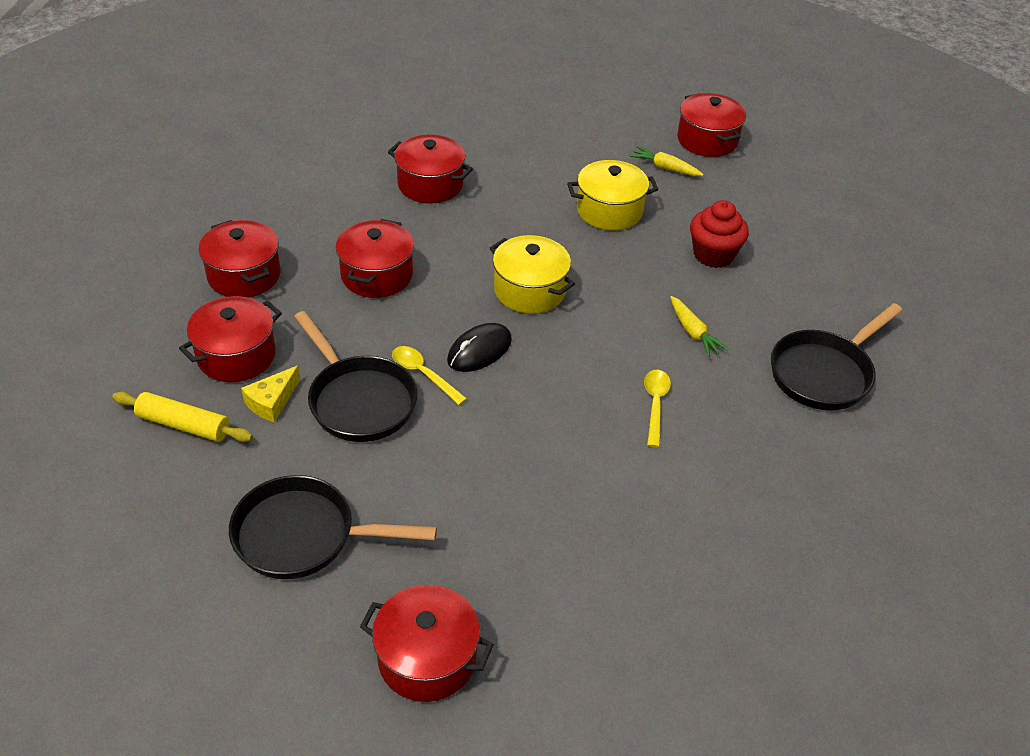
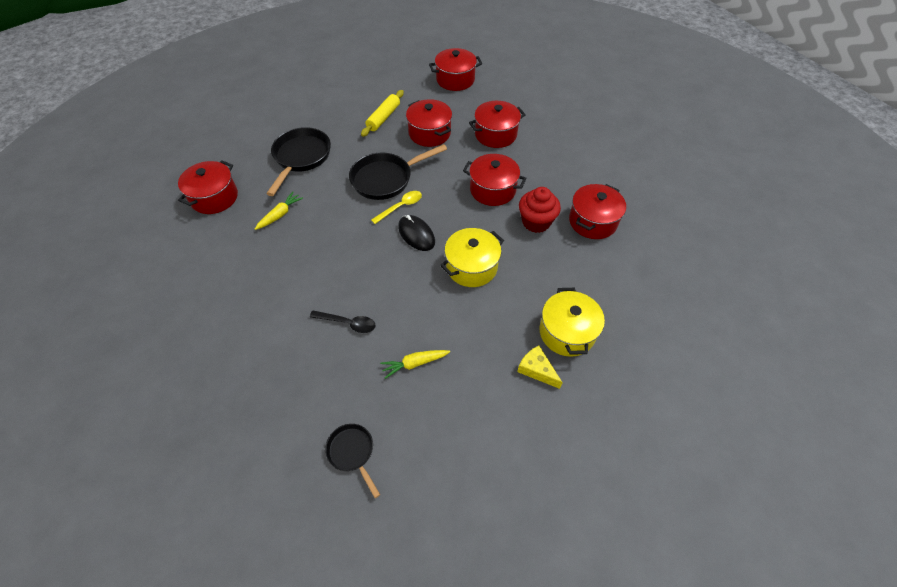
camera: 100 degrees right, 10 degrees up
(272, 402) = (392, 146): yellow cheese -> yellow cheese (536, 370)
(655, 404) = (348, 323): yellow spoon -> black spoon
(665, 168) = (635, 390): yellow carrot -> yellow carrot (280, 214)
(707, 140) = (691, 441): red pot -> red pot (455, 80)
(713, 255) = (507, 402): red cupcake -> red cupcake (536, 222)
(824, 373) = (352, 452): black pan -> black pan, size x0.55

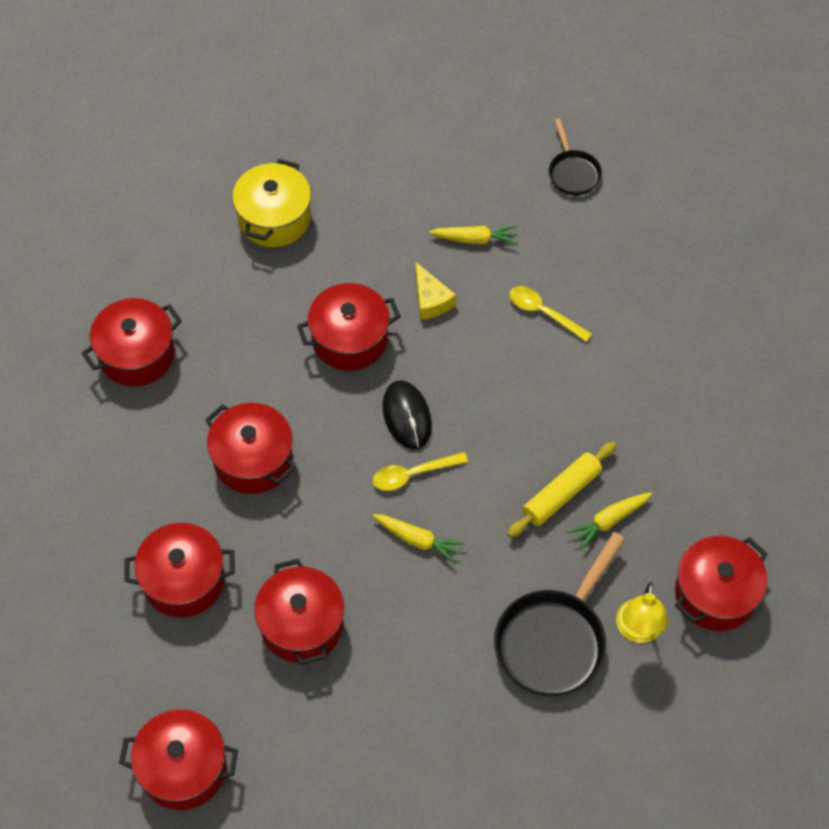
camera: 160 degrees left, 5 degrees up
(257, 172) = (638, 631): none -> yellow lamp
(348, 323) = (543, 313): black spoon -> yellow spoon
(383, 117) = (373, 699): yellow rolling pin -> yellow rolling pin (561, 494)
(385, 179) = (418, 540): black pan -> yellow carrot
(471, 267) = (350, 339): yellow pot -> red pot
(536, 222) = (220, 380): red cupcake -> none
(536, 370) = (335, 190): yellow cheese -> yellow cheese (431, 300)

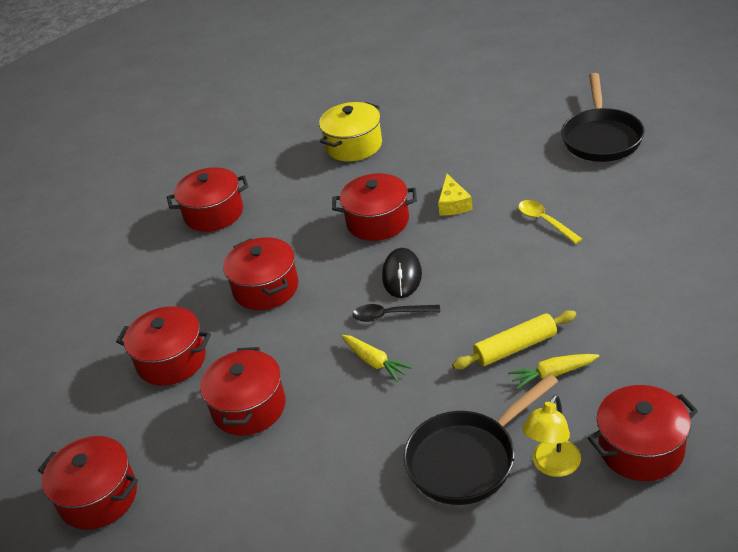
camera: 25 degrees right, 20 degrees down
(413, 474) = (390, 315): yellow spoon -> black spoon
(475, 239) = (504, 170): yellow carrot -> none
(573, 173) = (601, 138): black pan -> black pan, size x1.81

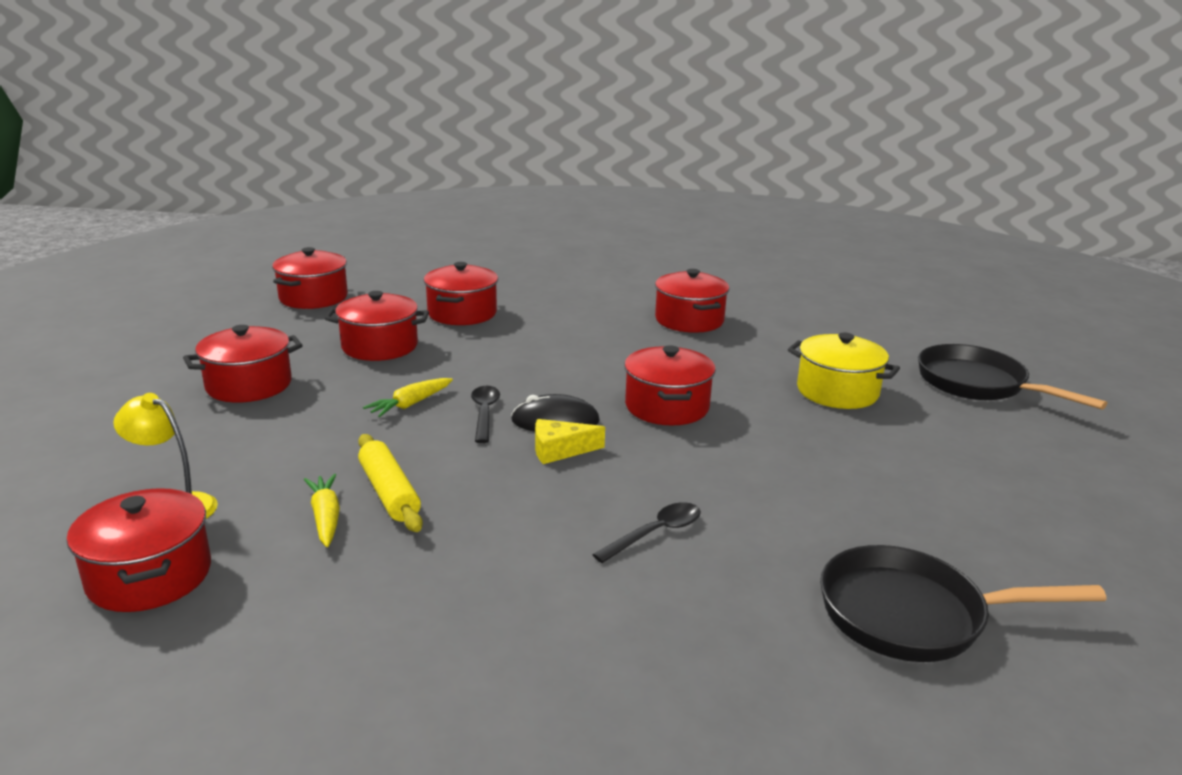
camera: 80 degrees right, 15 degrees down
(266, 288) = (554, 348): red pot -> red pot (249, 385)
(453, 204) = (703, 459): yellow cheese -> yellow cheese (560, 450)
(467, 459) = (229, 453): black pan -> black pan (977, 384)
(544, 221) = (655, 533): yellow spoon -> black spoon

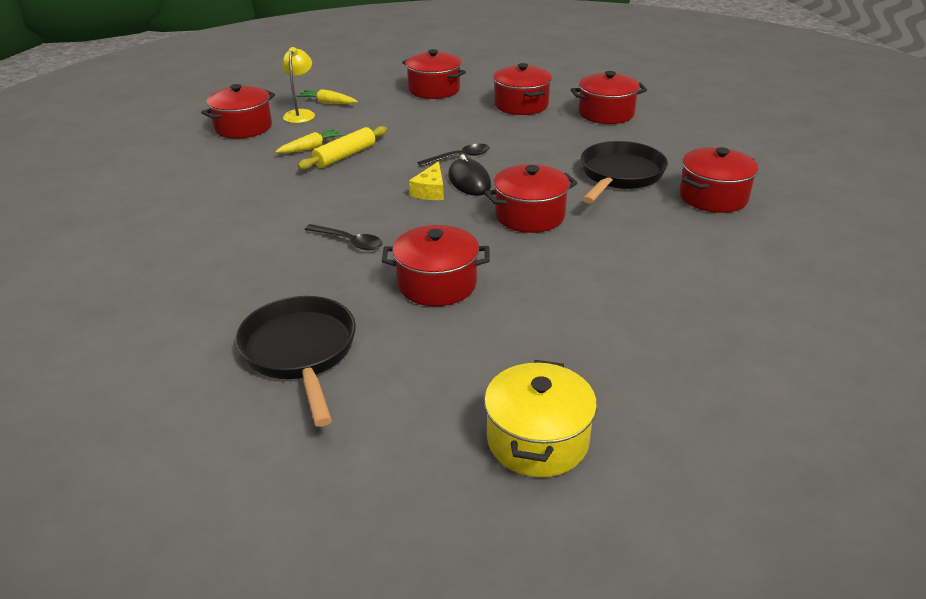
camera: 70 degrees right, 10 degrees up
(313, 298) = (571, 68): red pot -> red pot (437, 284)
(410, 404) = (450, 134): yellow carrot -> yellow carrot (327, 103)
(560, 450) = (430, 191): yellow cheese -> yellow cheese turned 135 degrees counterclockwise
(837, 392) = (640, 289): yellow pot -> yellow pot (537, 440)
(977, 384) = (757, 376): black pan -> black pan (619, 175)

